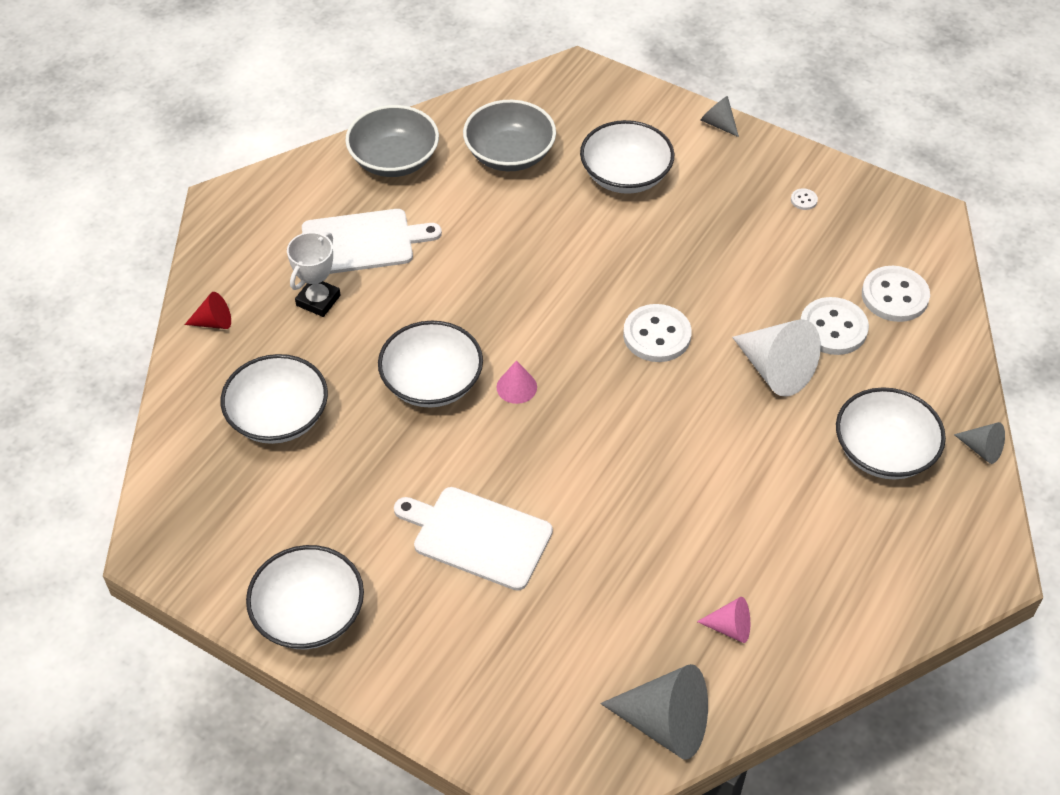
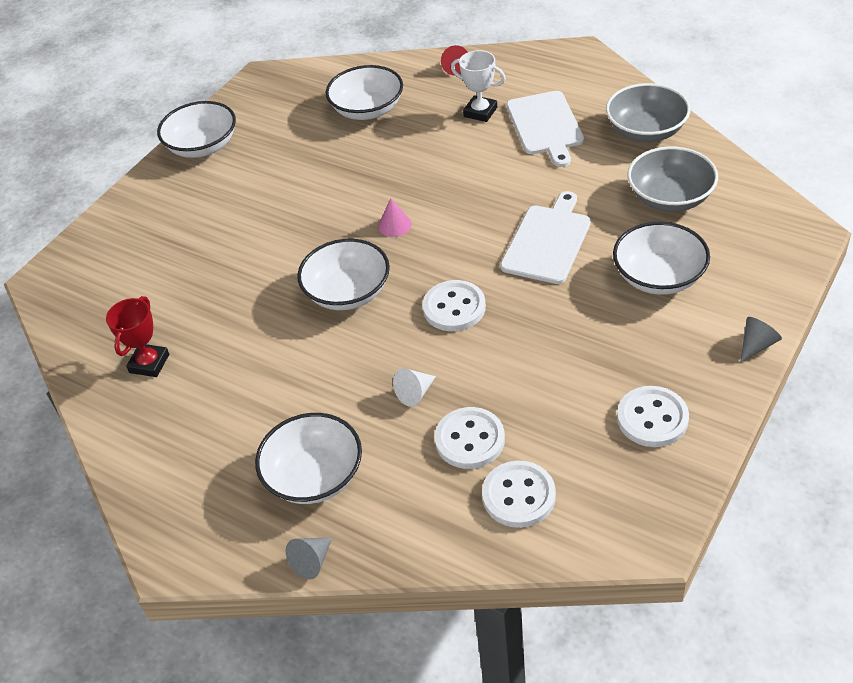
camera: 95 degrees right, 5 degrees down
(432, 382) = (399, 179): white bowl -> white bowl (348, 292)
(478, 536) = (253, 217): white cutting board -> white cutting board (547, 241)
(665, 723) = (78, 327): grey cone -> none
(730, 627) = (149, 363): pink cone -> red trophy
(775, 369) = (415, 393): white cone -> white cone, size x0.52
(803, 200) = (652, 418): white button -> white button, size x2.39

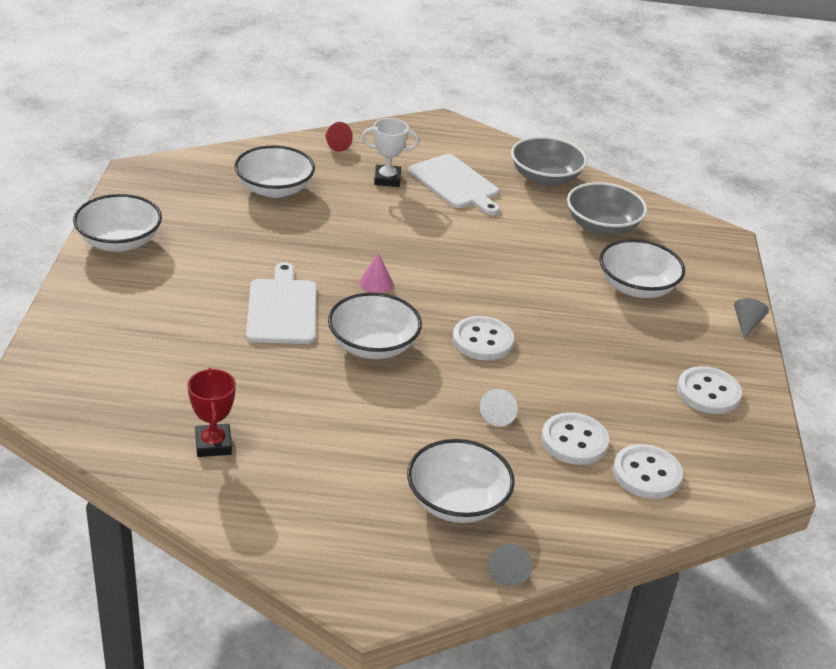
camera: 35 degrees left, 10 degrees down
(547, 241) = (525, 275): white cutting board -> white cutting board (282, 309)

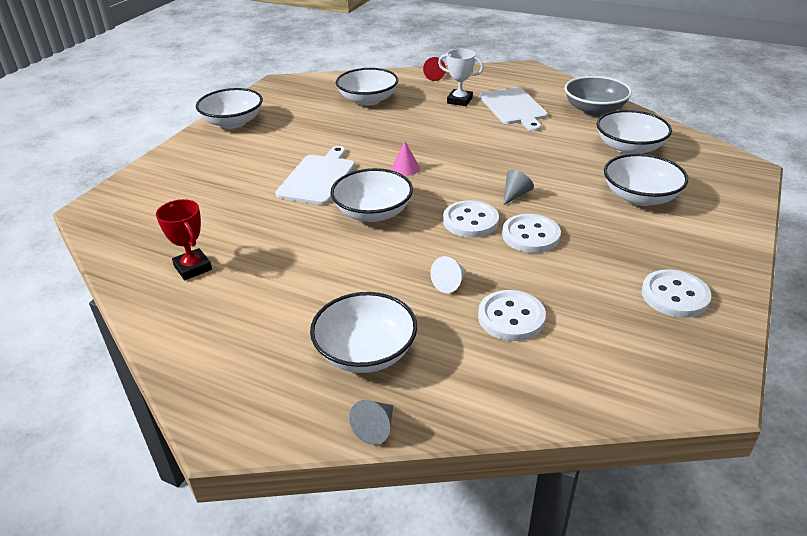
camera: 25 degrees right, 0 degrees up
(213, 444) = (193, 268): red trophy -> red trophy turned 45 degrees counterclockwise
(602, 226) = (629, 148): grey bowl -> white bowl
(646, 474) = (571, 361): white button -> white button (530, 235)
(746, 324) = (743, 240): grey cone -> grey cone (515, 195)

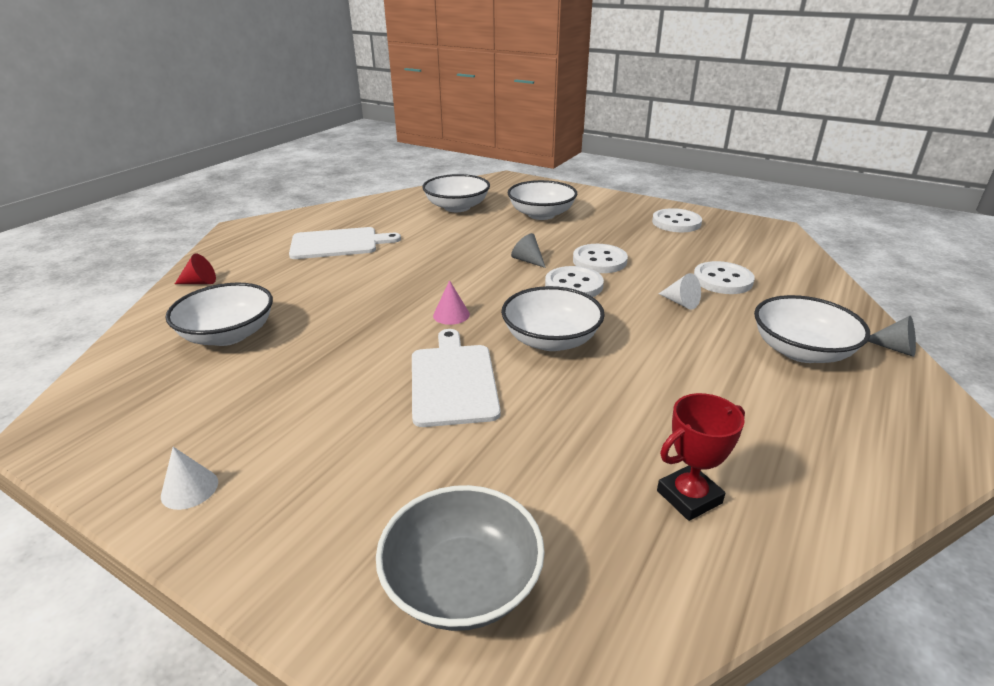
camera: 85 degrees left, 5 degrees down
(233, 122) = (189, 489): white bowl -> white cone
(318, 178) = (453, 381): white cutting board -> white cutting board turned 60 degrees clockwise
(459, 101) = (292, 271): white trophy -> none
(594, 110) = (373, 210): grey bowl -> grey bowl (462, 583)

